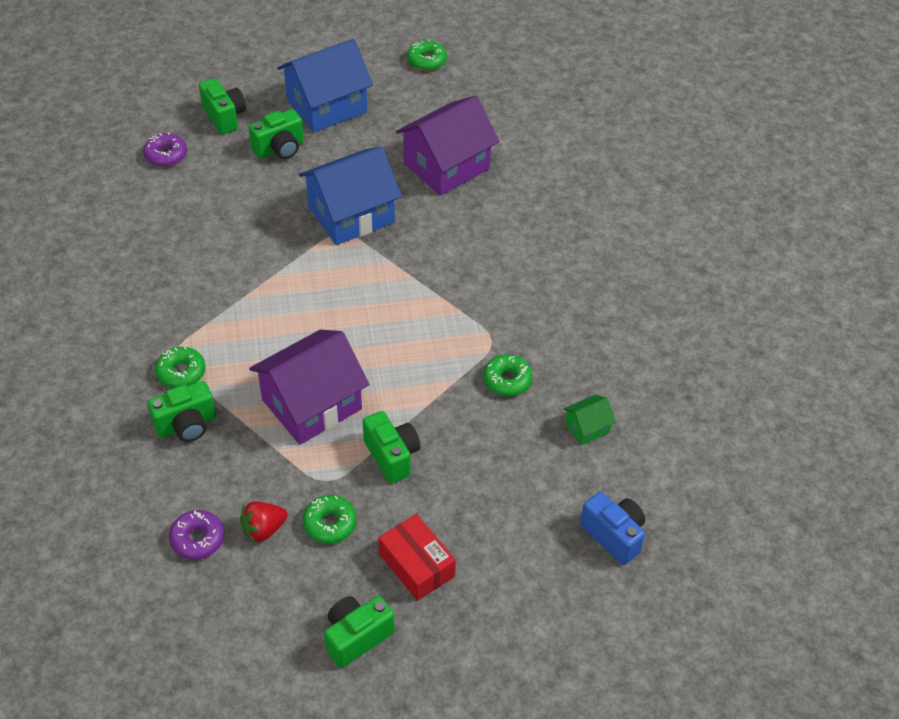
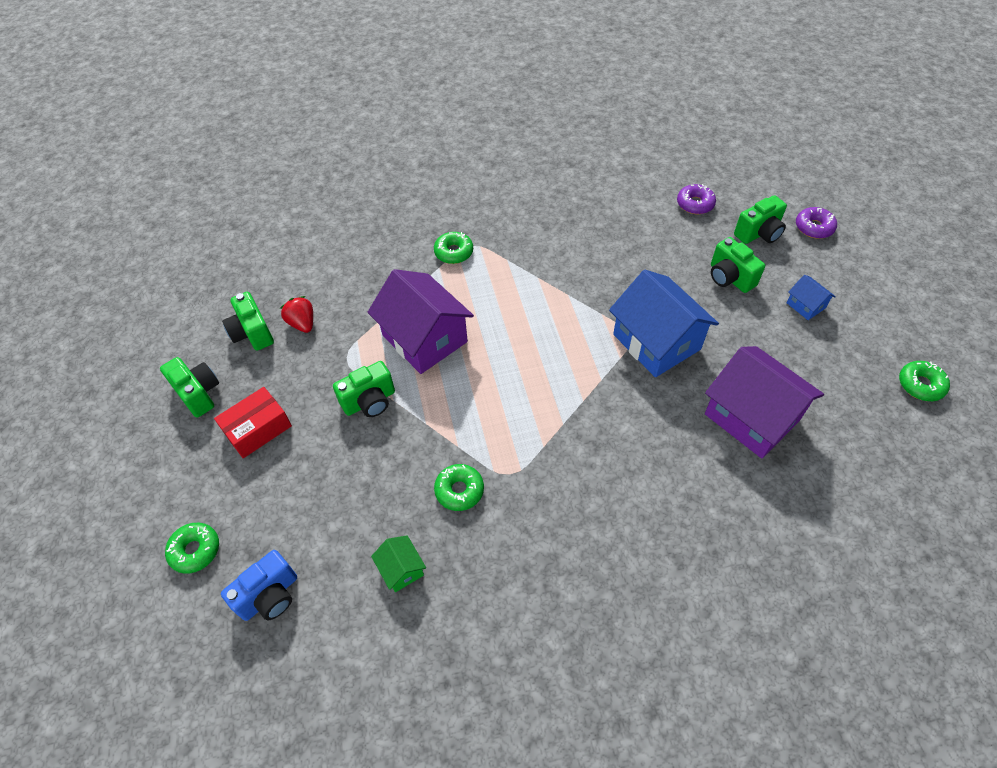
camera: 90 degrees right, 5 degrees up
(187, 425) = (402, 263): green camera -> green camera (252, 333)
(197, 539) = (298, 286): purple donut -> purple donut (814, 227)
(327, 106) = (805, 305): blue house -> blue house, size x0.45
(330, 524) = (304, 365): green donut -> green donut (195, 550)

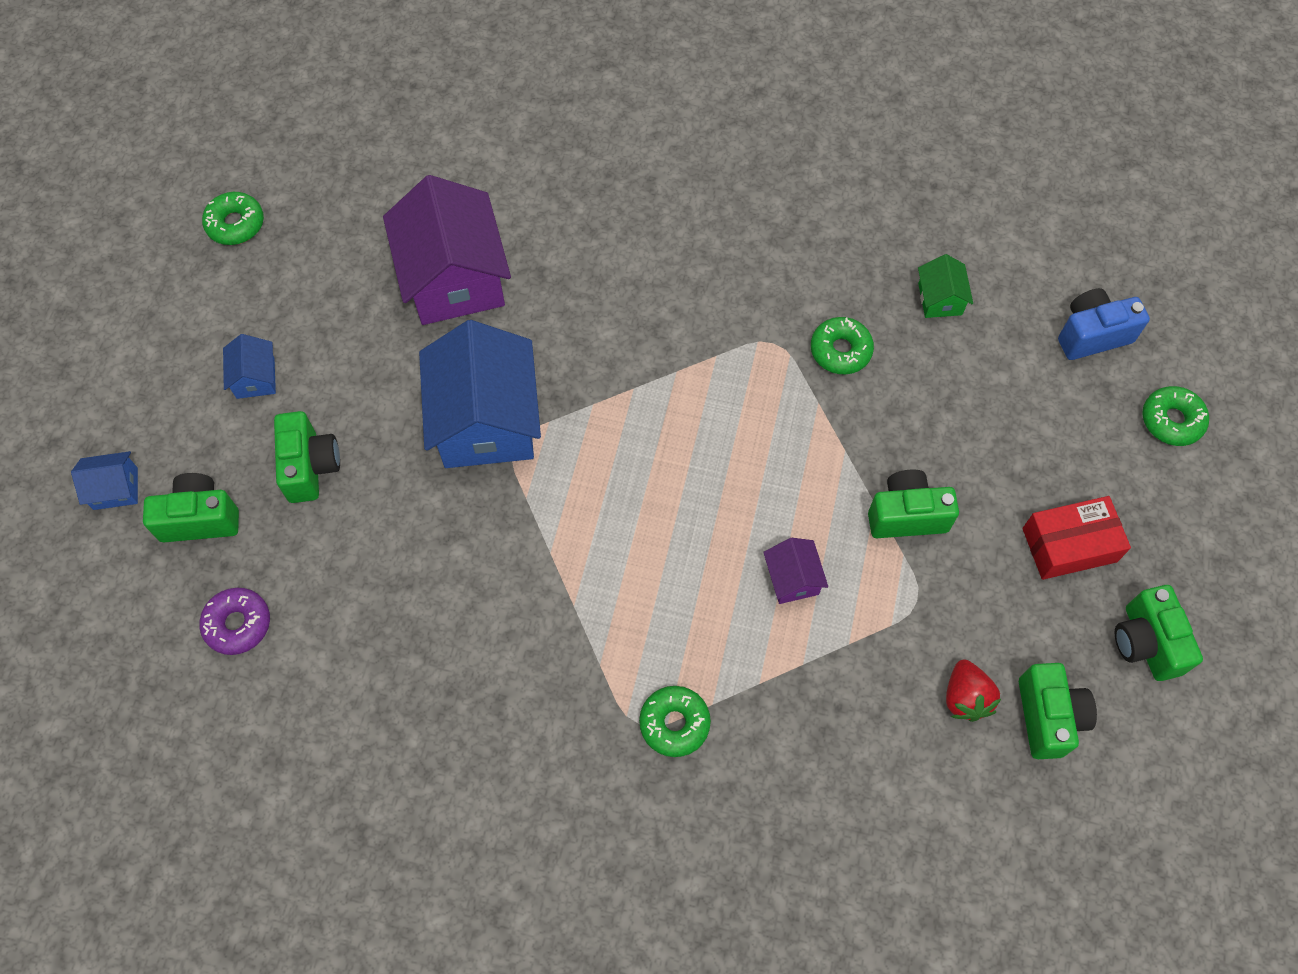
camera: 155 degrees left, 10 degrees up
(424, 338) = (792, 578): purple house -> purple house, size x0.45
(814, 227) = (115, 488): purple donut -> blue house

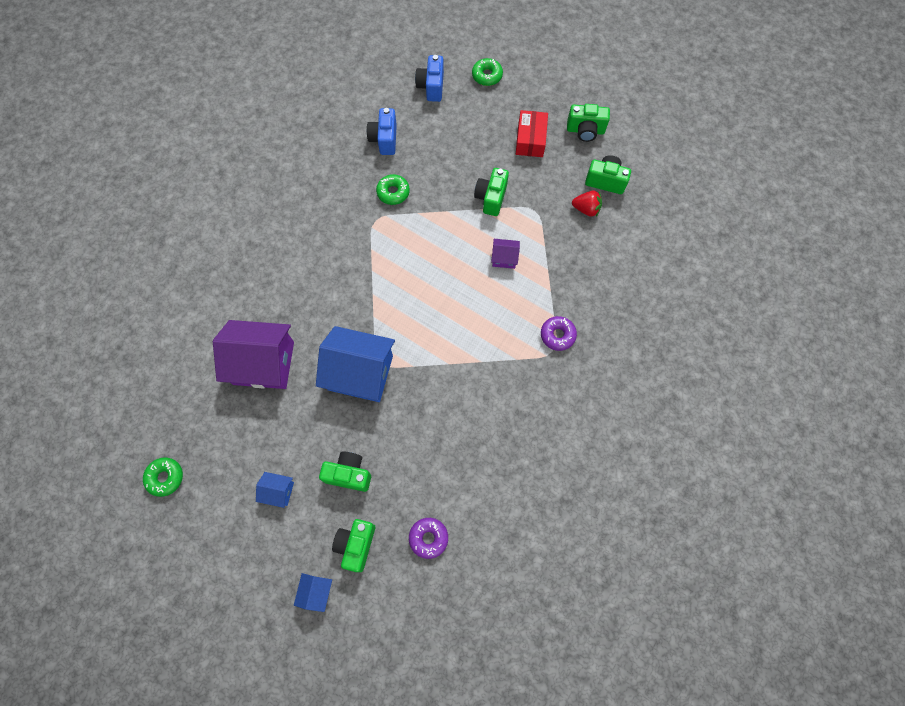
camera: 70 degrees left, 5 degrees up
(674, 723) = (557, 335): green donut -> purple donut
(940, 299) = (384, 139): green house -> blue camera

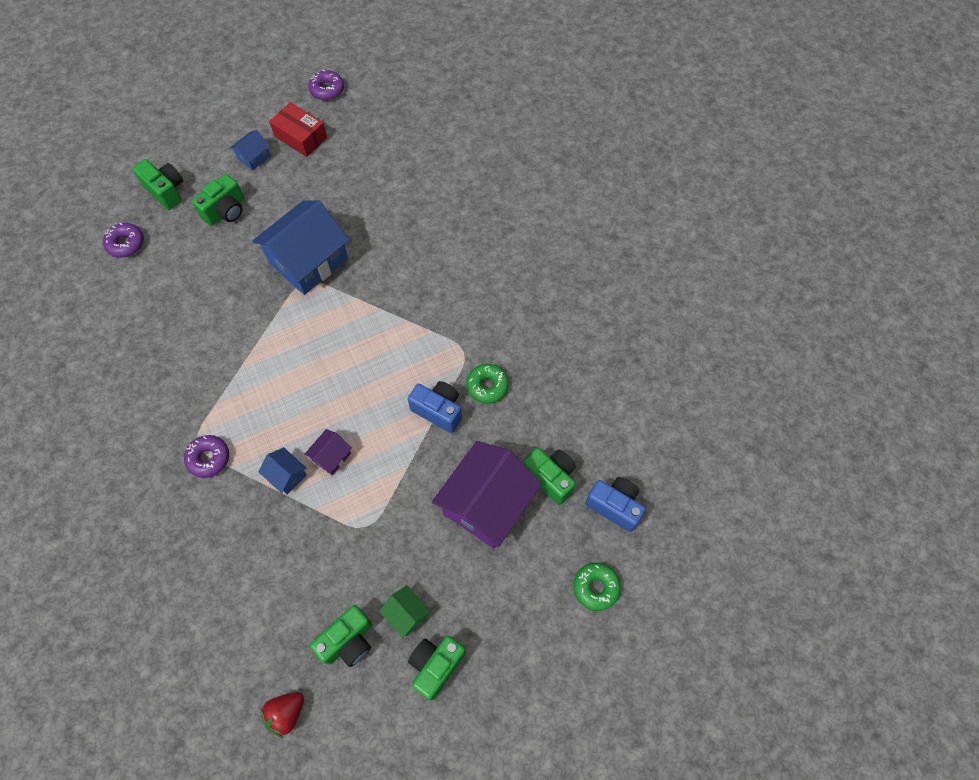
camera: 120 degrees right, 5 degrees down
(165, 477) = (327, 90): green donut -> purple donut
(263, 363) = (375, 191): purple house -> purple house (487, 504)
(316, 591) = (156, 150): blue house -> blue house (287, 475)
(384, 139) = (565, 412): blue camera -> blue camera (438, 410)
(491, 198) = (414, 486): green camera -> green camera (550, 478)
(530, 140) = (465, 583): red box -> red box (300, 137)
(569, 160) = (406, 614): none -> green house
(586, 209) = (327, 589): red strawberry -> red strawberry (286, 713)

